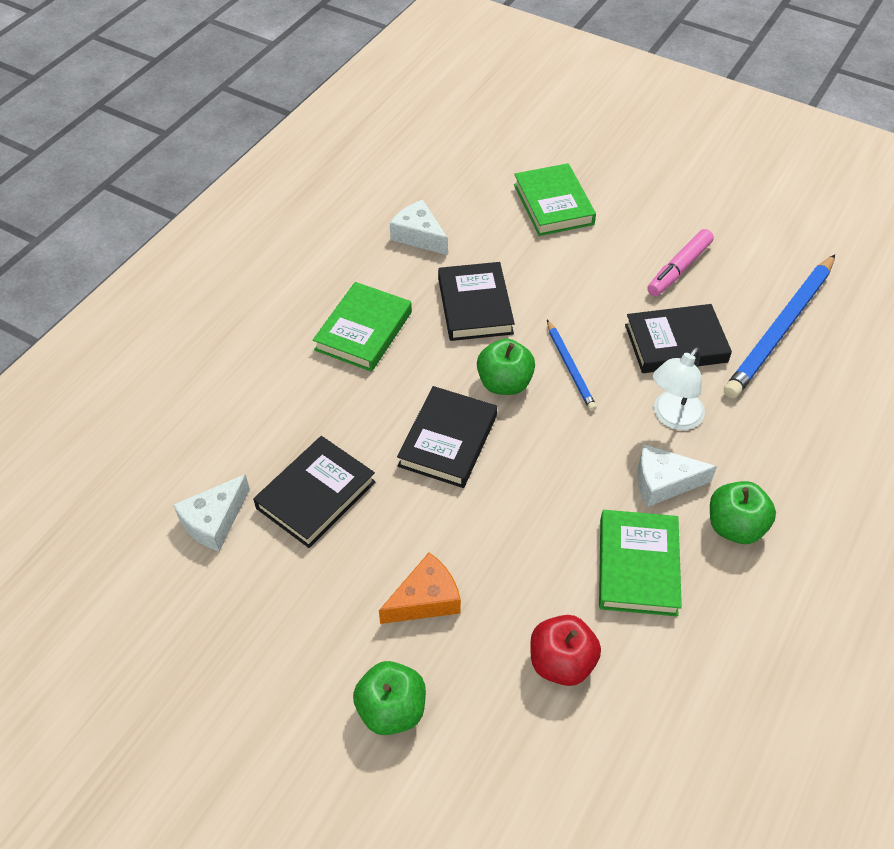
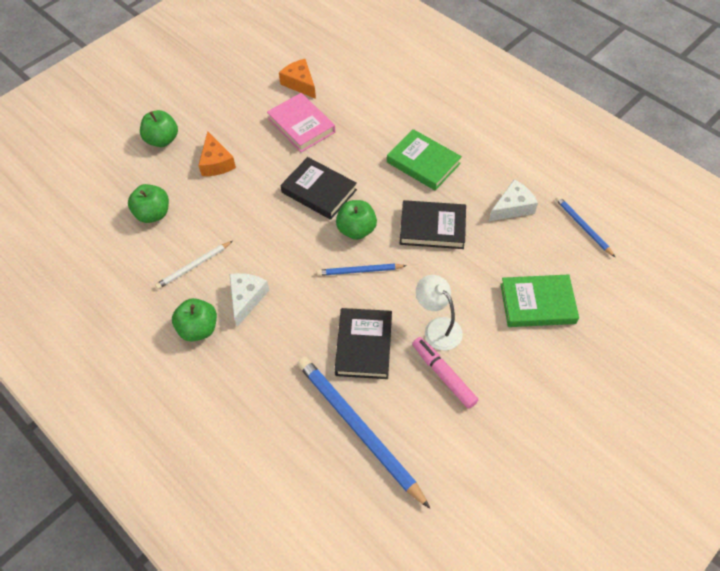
camera: 105 degrees right, 5 degrees up
(214, 521) = (300, 83): white cheese -> orange cheese
(316, 495) = (301, 125): black book -> pink book
(431, 176) = (583, 227): none -> blue pencil
(561, 662) = (153, 214): red apple -> green apple
(638, 566) = (194, 266): green book -> white pencil
(672, 417) = (296, 321): white lamp -> white lamp (437, 327)

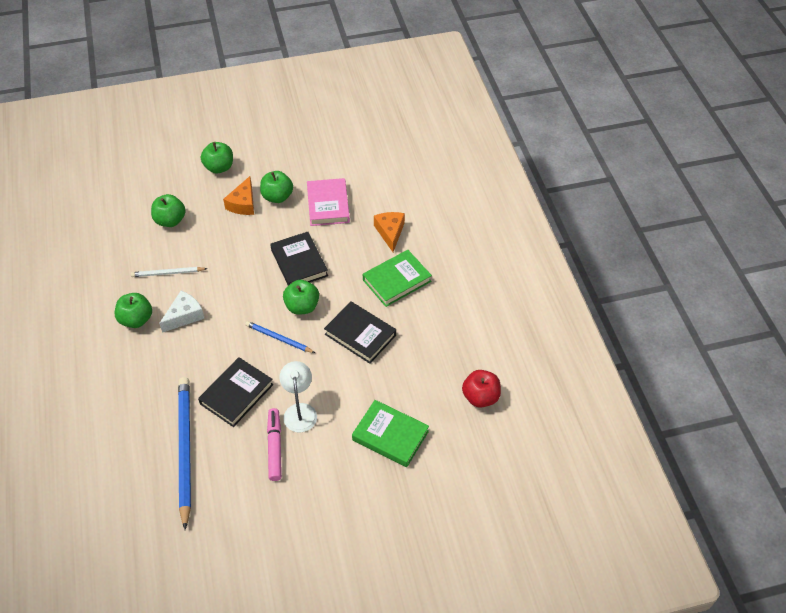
camera: 30 degrees right, 5 degrees down
(245, 140) = (277, 197): none -> green apple
(300, 83) = (354, 170): orange cheese -> orange cheese (390, 232)
(423, 163) = (397, 281): green book -> green book turned 75 degrees clockwise
(512, 207) = (437, 352): white cheese -> none
(583, 227) = (480, 397): blue pencil -> red apple

